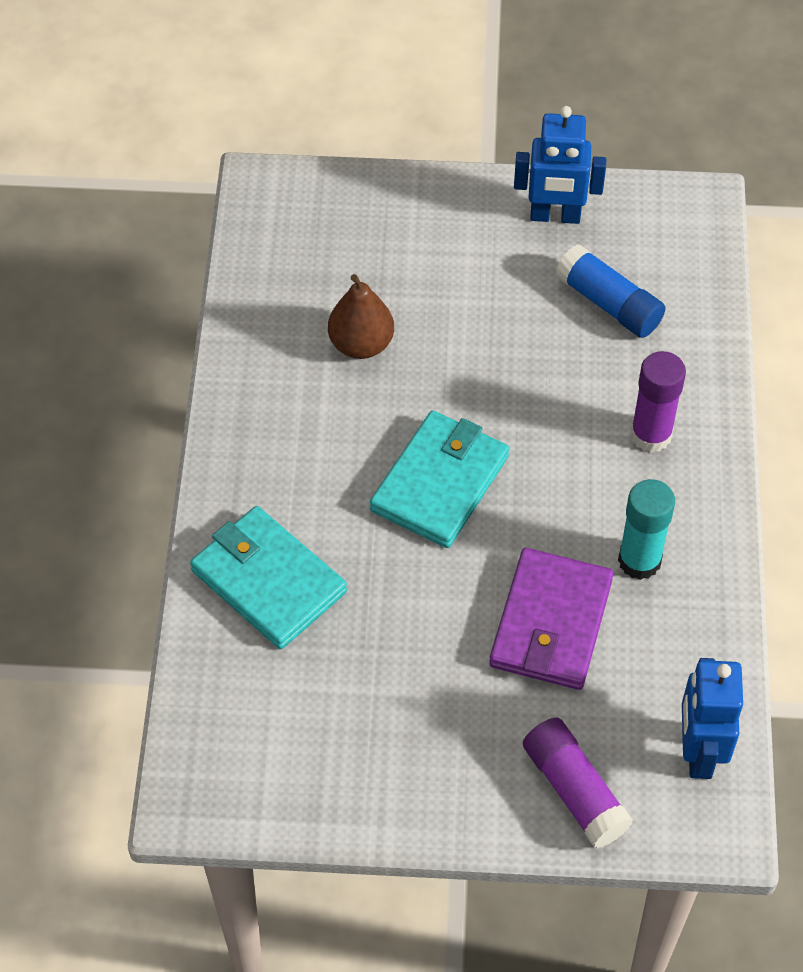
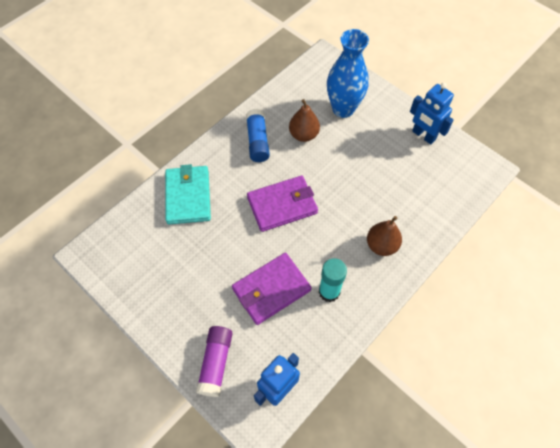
camera: 40 degrees right, 5 degrees up
(385, 256) = (343, 109): none -> blue vase
(440, 483) = (282, 205): turquoise wallet -> purple wallet
(609, 304) = (413, 183): blue glue stick -> blue glue stick (257, 141)
(651, 435) = (381, 245): purple glue stick -> brown pear

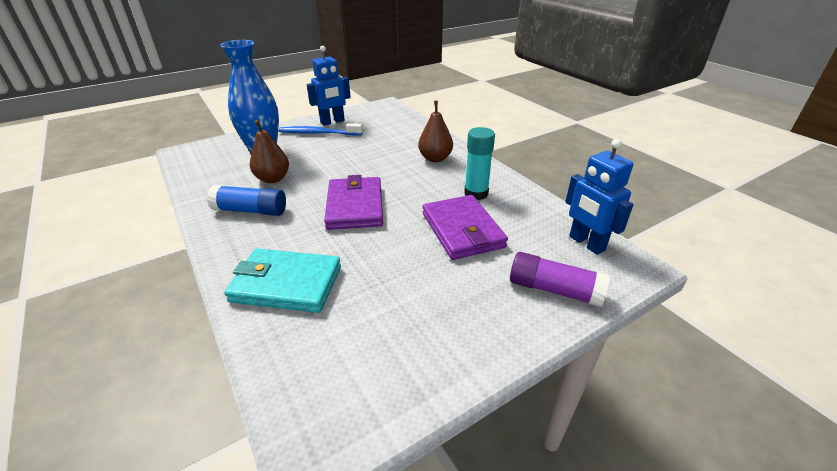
camera: 75 degrees left, 25 degrees down
(394, 134) = (318, 133): none -> blue toothbrush

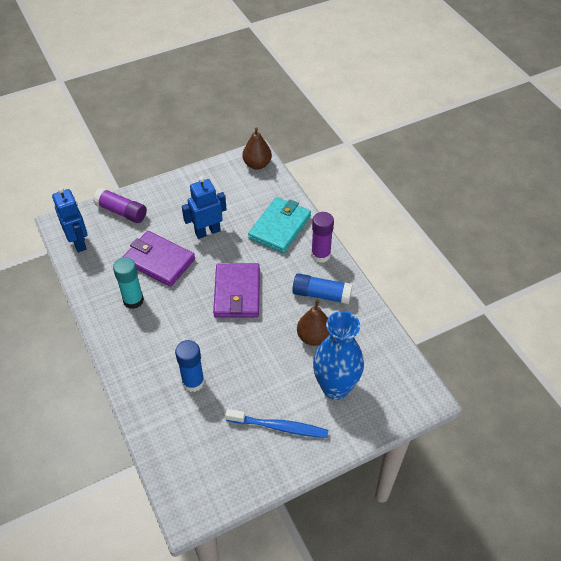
camera: 175 degrees left, 15 degrees up
(234, 251) = (320, 255): none -> purple glue stick
(286, 284) = (280, 227): turquoise wallet -> turquoise wallet turned 75 degrees counterclockwise
(332, 122) = (264, 458): blue robot -> blue robot (207, 232)
(393, 148) = (193, 382): none -> blue glue stick
(435, 158) = (153, 358): brown pear -> brown pear (257, 164)
(462, 230) = (159, 261): purple wallet -> purple wallet turned 45 degrees counterclockwise

